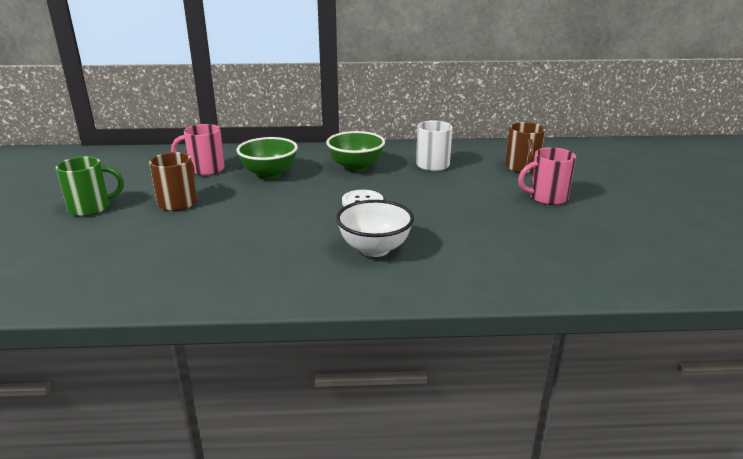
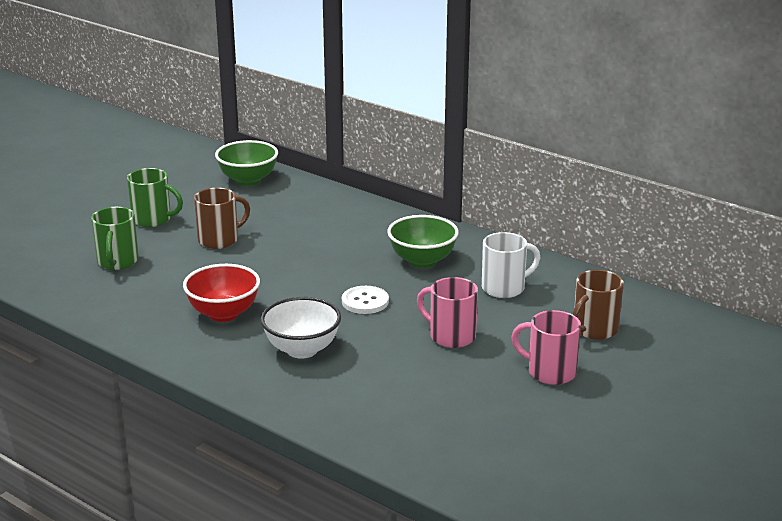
camera: 40 degrees right, 0 degrees up
(102, 249) = (117, 262): none -> green mug
(205, 169) = (286, 211): pink mug -> pink mug (451, 336)
(268, 250) = (223, 314): none -> red bowl
(269, 174) = (332, 238): green bowl -> green bowl (248, 180)

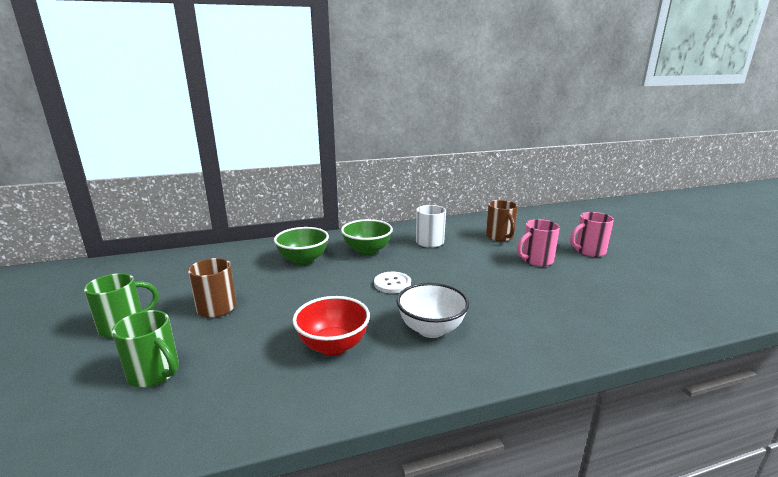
camera: 55 degrees left, 5 degrees down
(248, 180) = (158, 267): green bowl -> green bowl (303, 260)
(451, 336) = (468, 272): pink mug -> pink mug (589, 251)

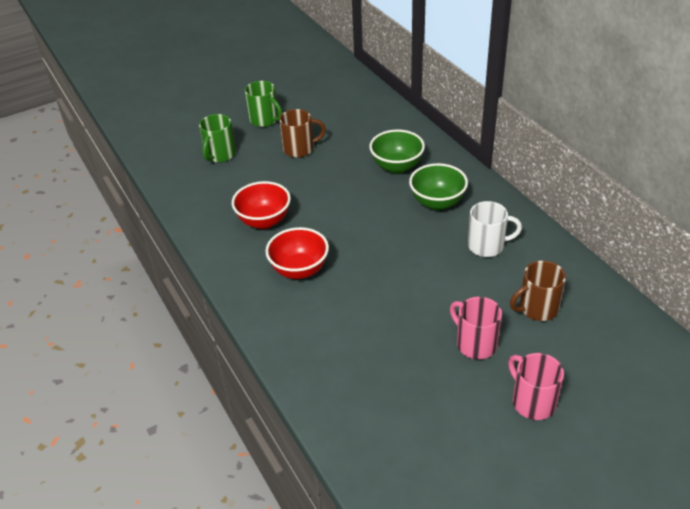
camera: 80 degrees right, 20 degrees up
(392, 284) = (371, 234): white button -> none
(431, 329) = (299, 270): white bowl -> red bowl

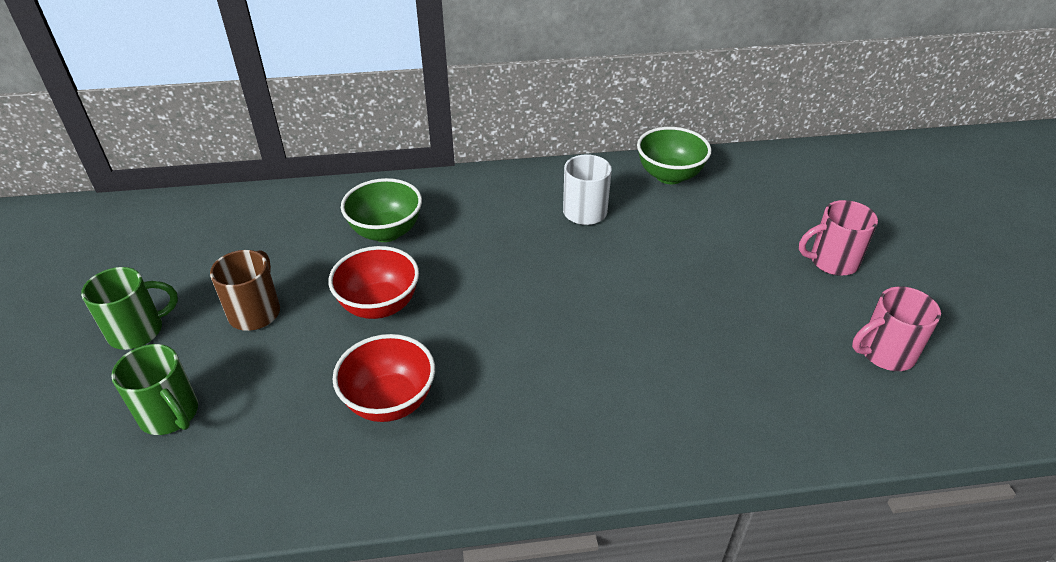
camera: 70 degrees left, 0 degrees up
(299, 270) = (526, 390): red bowl -> red bowl (379, 305)
(437, 202) = (483, 222): green bowl -> green bowl (669, 175)
(475, 344) = (735, 272): pink mug -> pink mug (885, 353)
(537, 309) = (701, 212): brown mug -> none

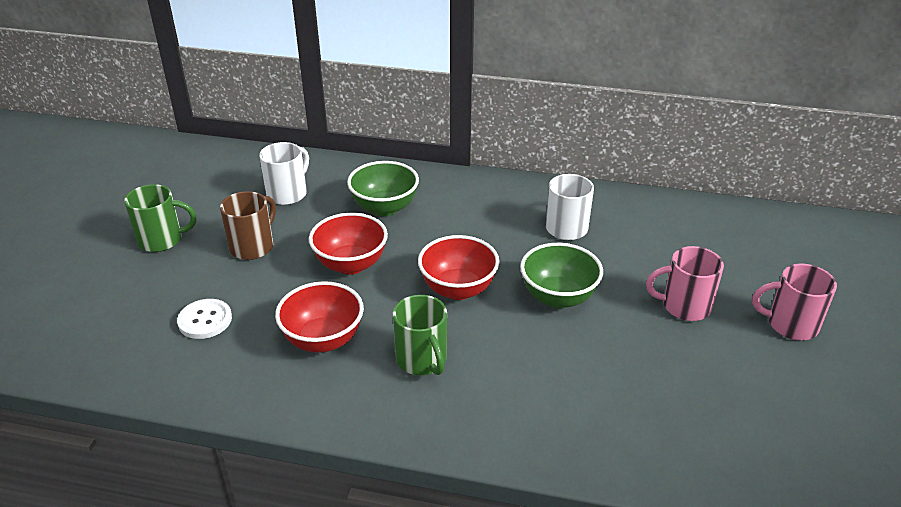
camera: 20 degrees right, 5 degrees down
(170, 415) = (157, 306): green mug -> green mug (422, 360)
(239, 416) = (205, 320): none -> white button
(268, 240) = (288, 194): none -> white mug
(508, 305) = (458, 289): none -> red bowl
(669, 175) = (665, 214): green bowl -> green bowl (558, 297)
(885, 353) = (800, 419): pink mug -> pink mug (684, 306)

